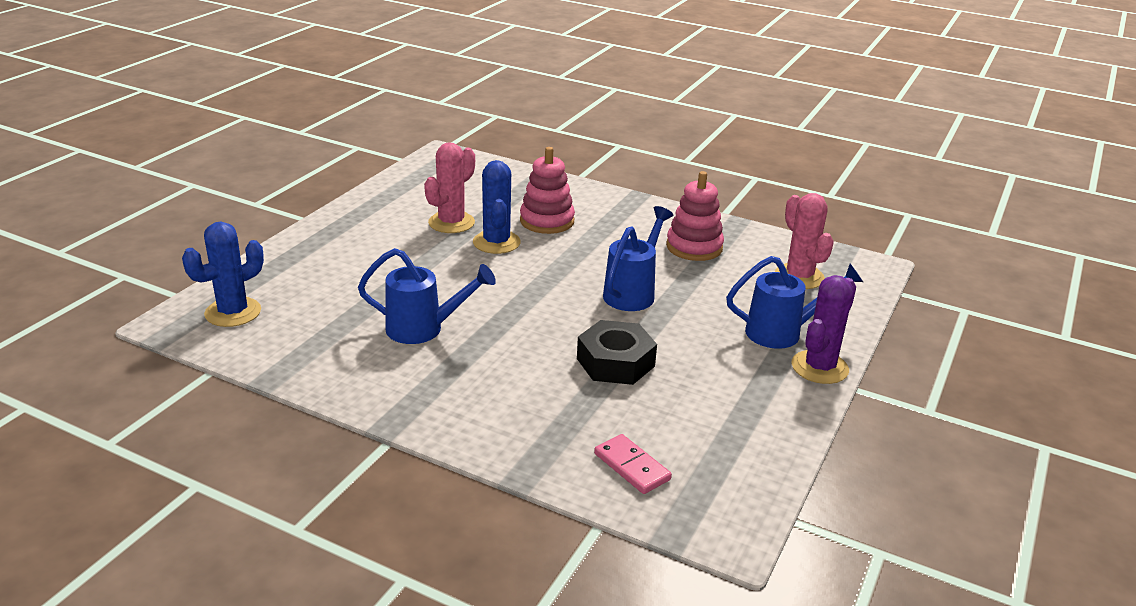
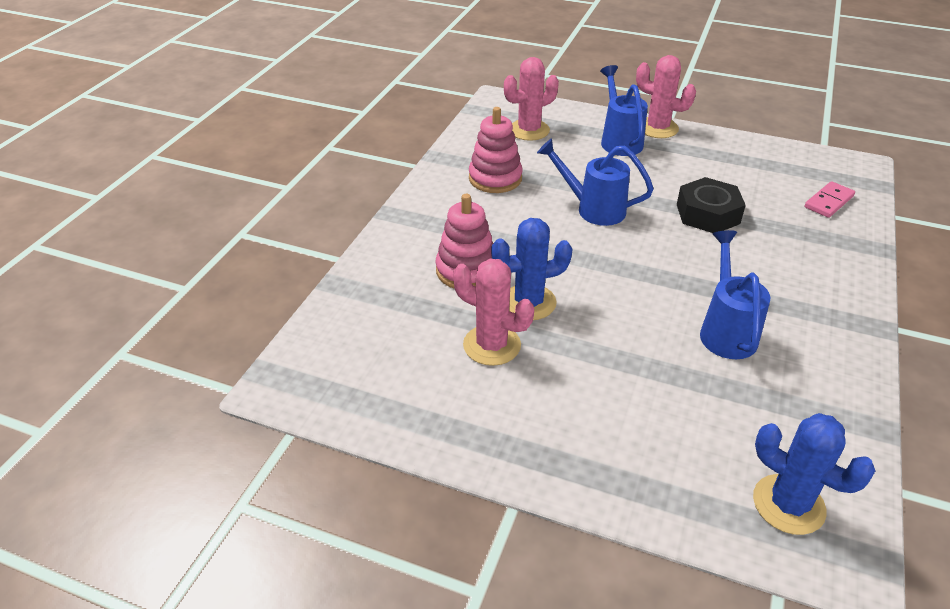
camera: 95 degrees left, 10 degrees up
(819, 367) = (657, 128): purple cactus -> pink cactus

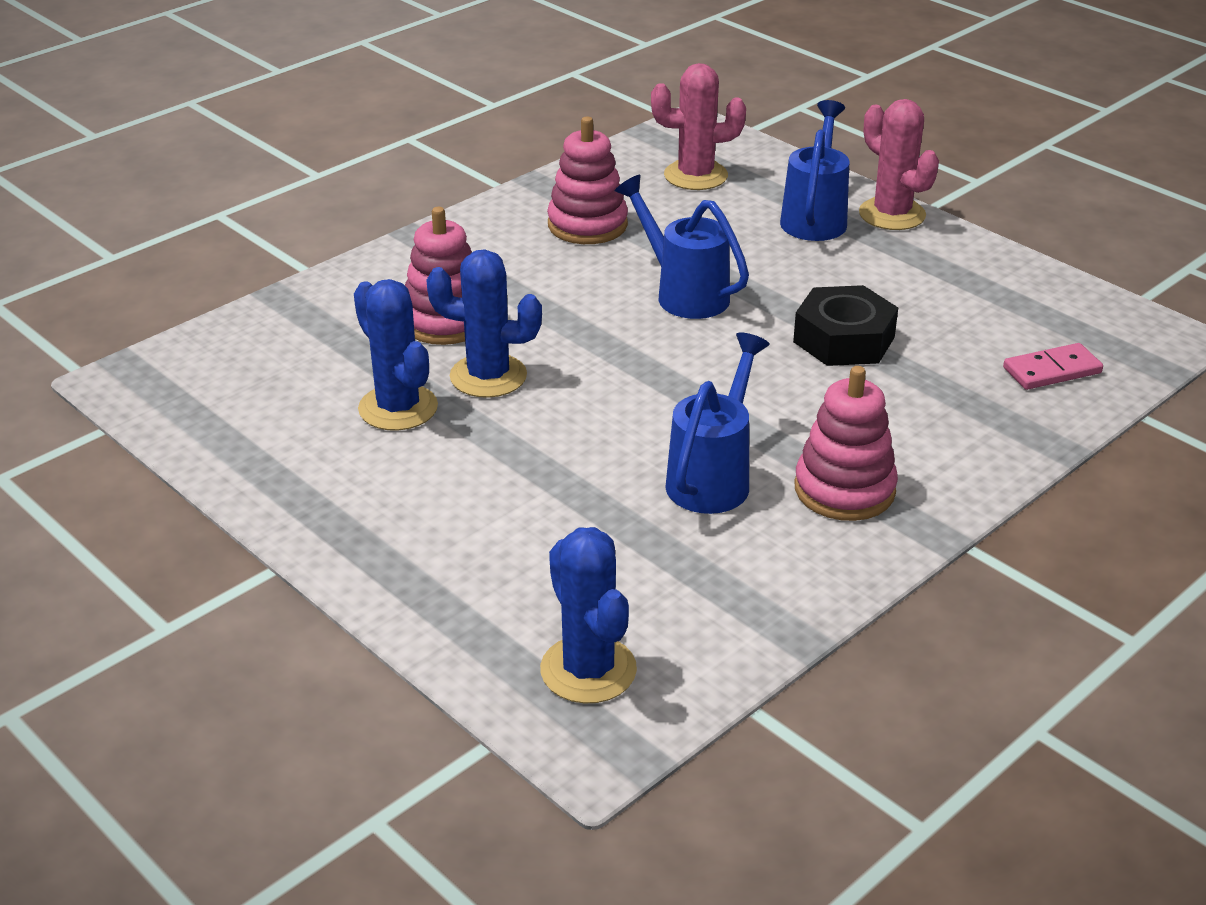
camera: 25 degrees right, 5 degrees down
(492, 345) = (398, 408): pink cactus -> blue cactus
(803, 314) = (844, 490): none -> pink stacking toy

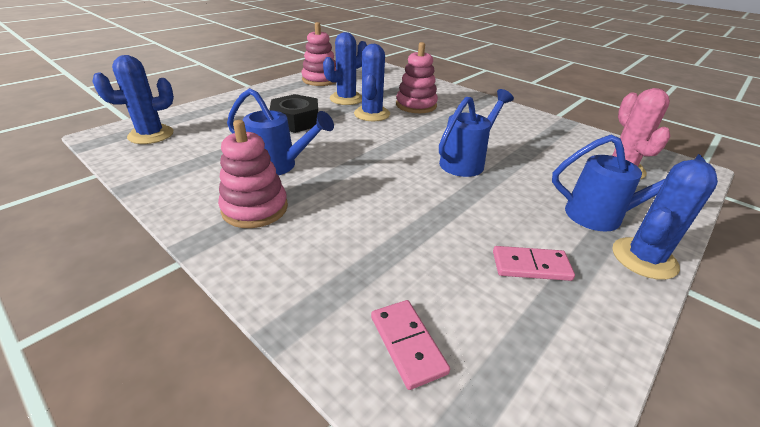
camera: 85 degrees right, 0 degrees up
(587, 225) = (528, 135): pink stacking toy -> pink stacking toy (320, 80)
(844, 339) = (430, 219): black nut -> black nut (295, 121)
(892, 214) = (644, 258): pink cactus -> blue cactus
(921, 284) = (531, 266): none -> pink domino

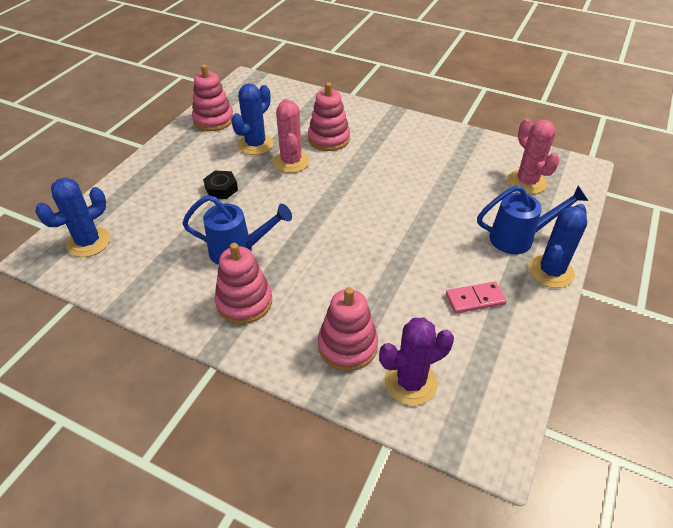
camera: 15 degrees left, 10 degrees up
(295, 121) = (221, 189): black nut -> black nut, size x0.63
(344, 278) = (347, 346): none -> pink stacking toy
(372, 114) = (291, 162): blue cactus -> pink cactus
(407, 344) = (410, 382): pink domino -> purple cactus
(466, 161) = (399, 204): blue watering can -> none

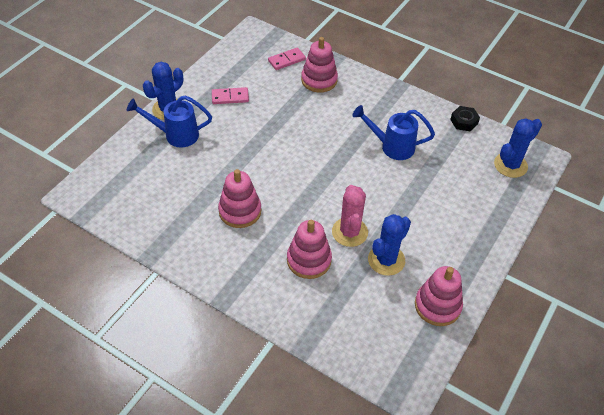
camera: 175 degrees left, 5 degrees up
(221, 189) = (414, 206): black nut -> black nut (464, 121)
(244, 302) = (384, 110): pink stacking toy -> pink stacking toy (240, 211)
(410, 382) = (286, 60): purple cactus -> pink domino
(526, 182) = (137, 185): pink cactus -> none

